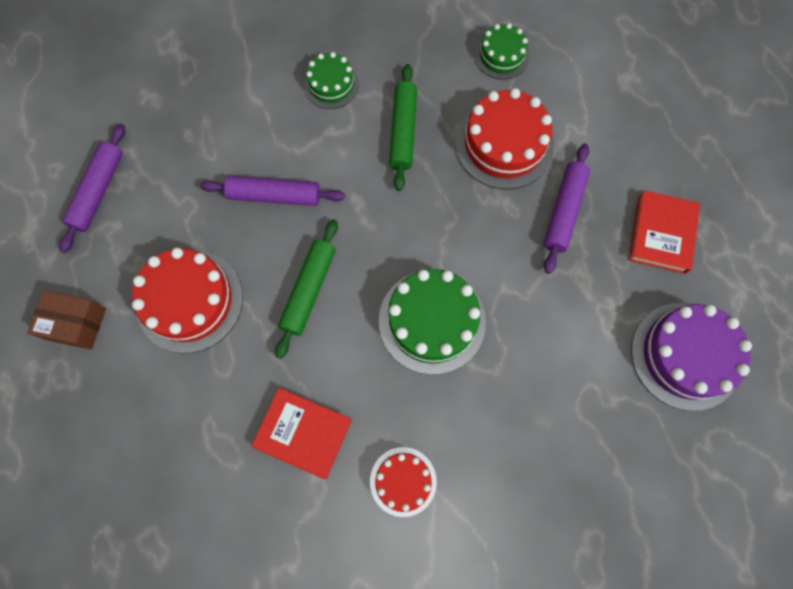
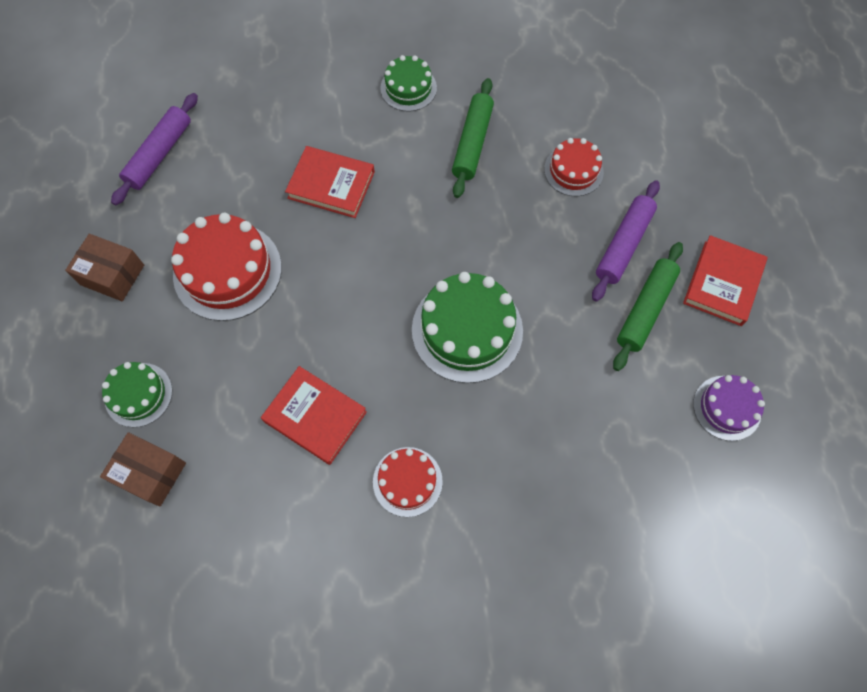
camera: 10 degrees right, 5 degrees down
(154, 518) = (150, 473): none -> brown box
(274, 196) = (331, 185): purple rolling pin -> red book
(308, 290) = (347, 280): green rolling pin -> green rolling pin (645, 309)
(501, 55) = (587, 85): green cake -> green cake (138, 394)
(504, 144) = (573, 170): red cake -> red cake, size x0.58
(685, 355) = (727, 408): purple cake -> purple cake, size x0.58

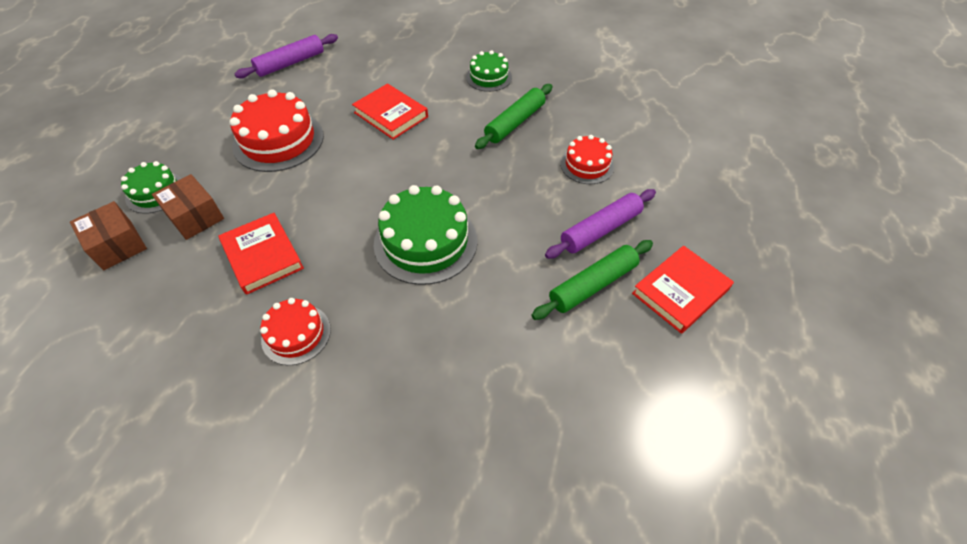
camera: 25 degrees right, 15 degrees down
(112, 275) = (203, 117): brown box -> brown box (195, 217)
(727, 408) = (629, 399): purple cake -> none

